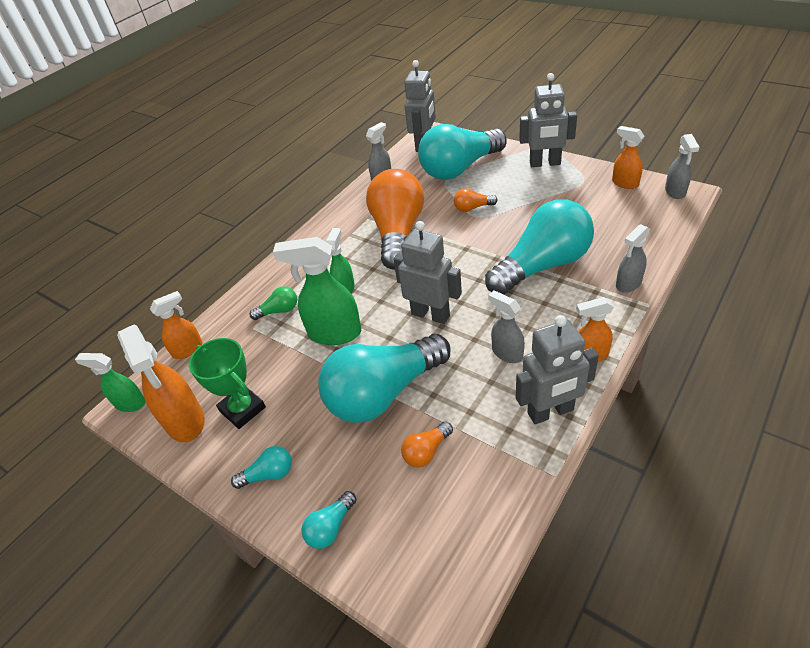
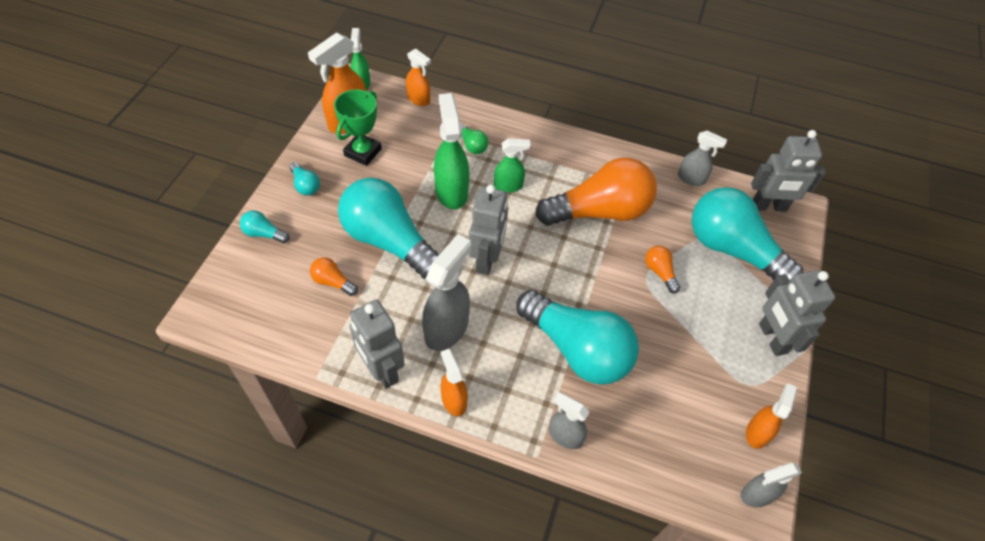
camera: 65 degrees right, 10 degrees up
(507, 353) = (447, 328): grey spray bottle -> grey spray bottle, size x1.68

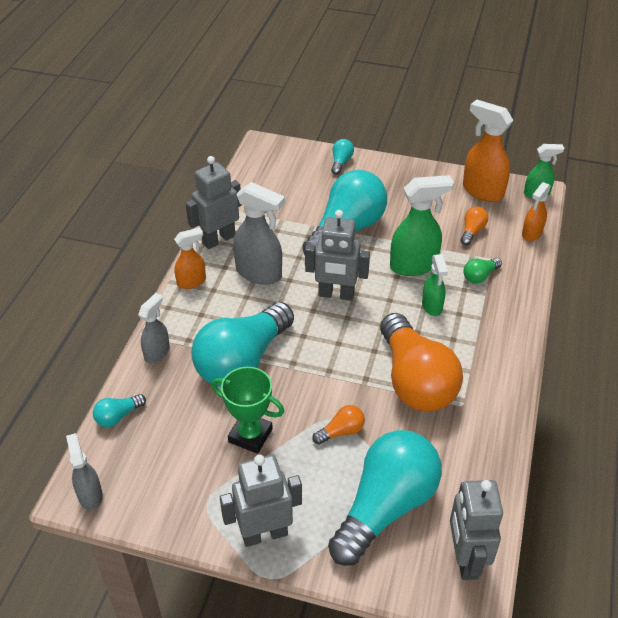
camera: 90 degrees right, 10 degrees down
(305, 185) = (397, 176): turquoise light bulb -> turquoise light bulb (118, 416)
(333, 282) = (299, 204): orange light bulb -> orange light bulb (472, 231)
(363, 152) = (446, 204): green trophy -> green trophy (250, 435)
(691, 179) = (490, 473): grey spray bottle -> none
(757, 432) = (153, 504): orange spray bottle -> none

